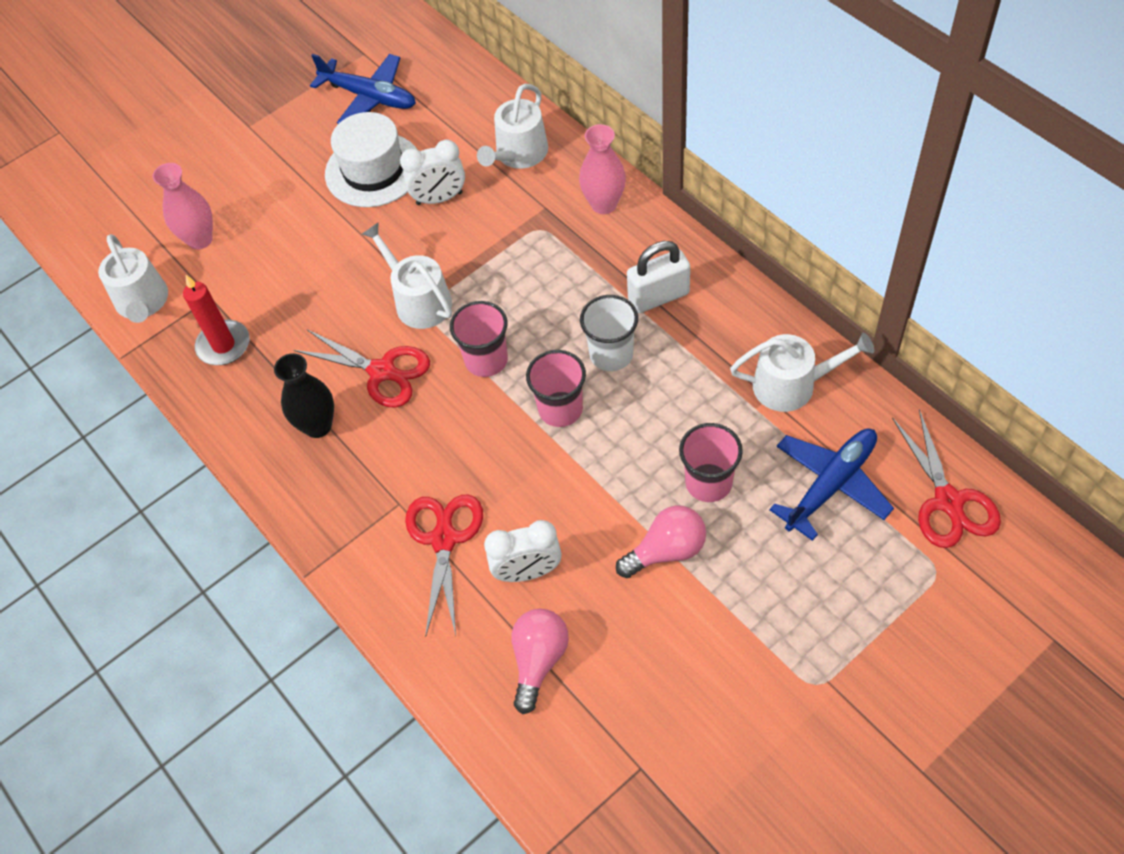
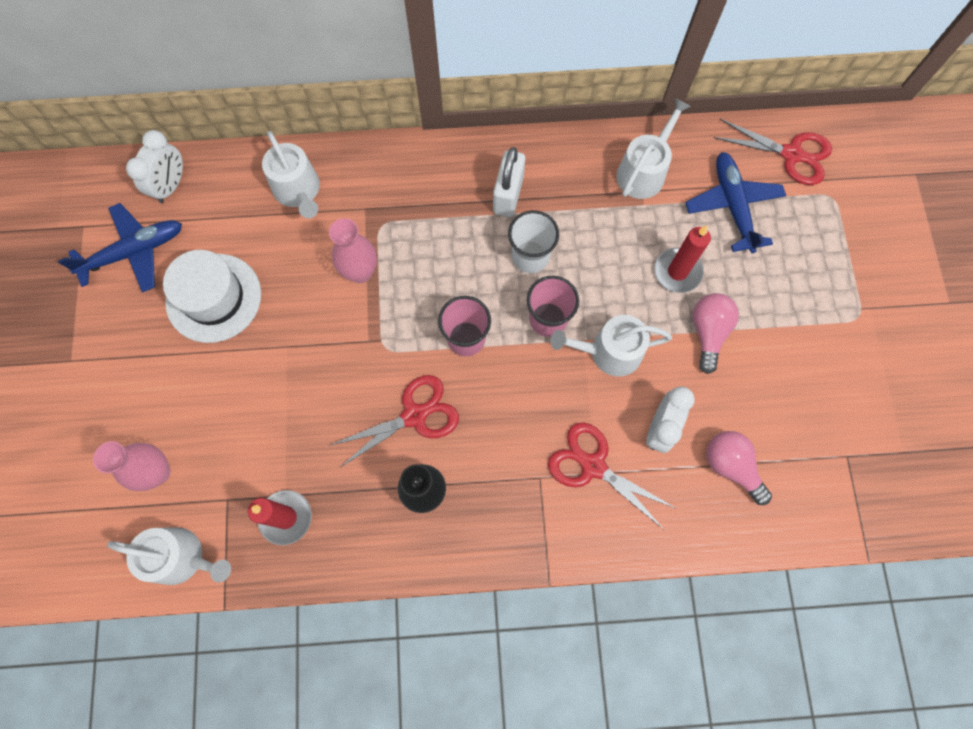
camera: 60 degrees left, 15 degrees up
(419, 301) = (372, 348): white watering can -> white watering can (609, 352)
(439, 198) = (288, 271): white clock -> white clock (171, 185)
(604, 204) = (398, 170): pink vase -> pink vase (360, 272)
(708, 482) = (677, 272): pink cup -> red candle

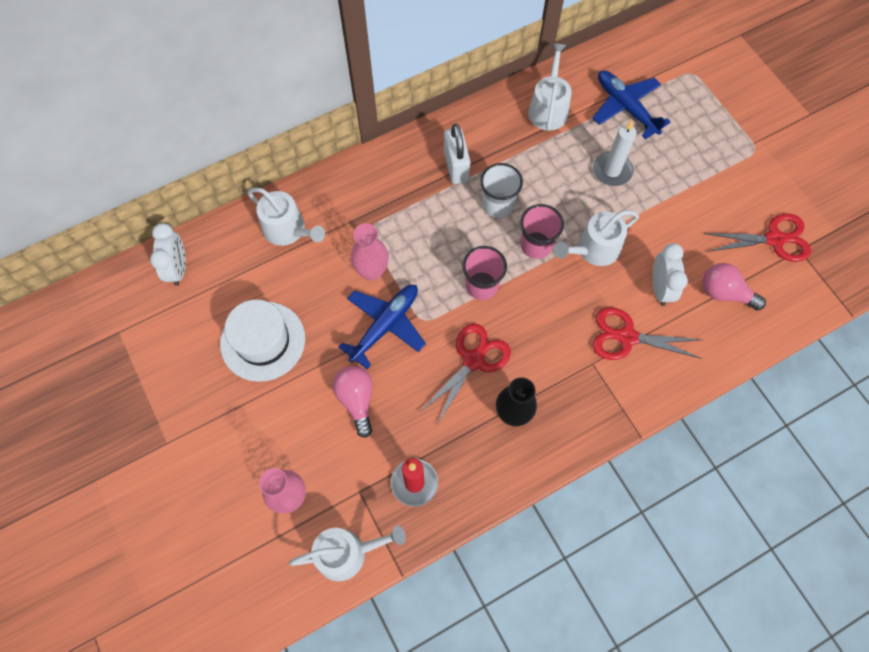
camera: 25 degrees left, 5 degrees down
(133, 252) = (175, 334): blue plane -> blue plane (385, 326)
(677, 272) = (612, 171): red candle -> white candle
(708, 332) = (657, 205): pink light bulb -> pink light bulb (356, 400)
(791, 154) = (647, 54): red scissors -> red scissors (774, 239)

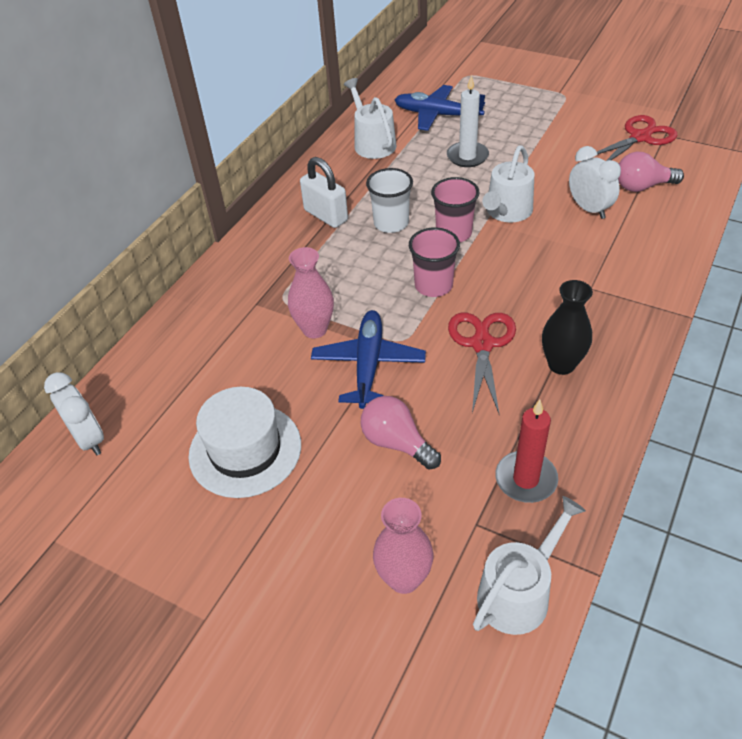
camera: 30 degrees left, 20 degrees down
(288, 230) = (194, 342): white watering can -> none
(627, 337) = (599, 254): red scissors -> none

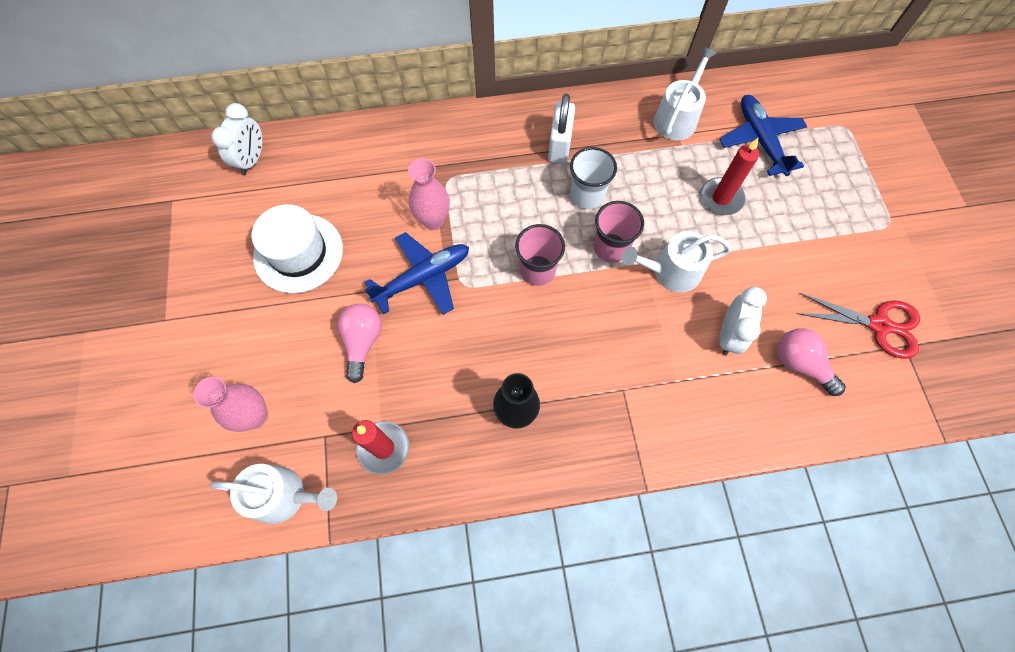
camera: 50 degrees right, 20 degrees up
(467, 156) = (721, 198): white candle -> red candle
(482, 344) = (497, 343): red scissors -> none

